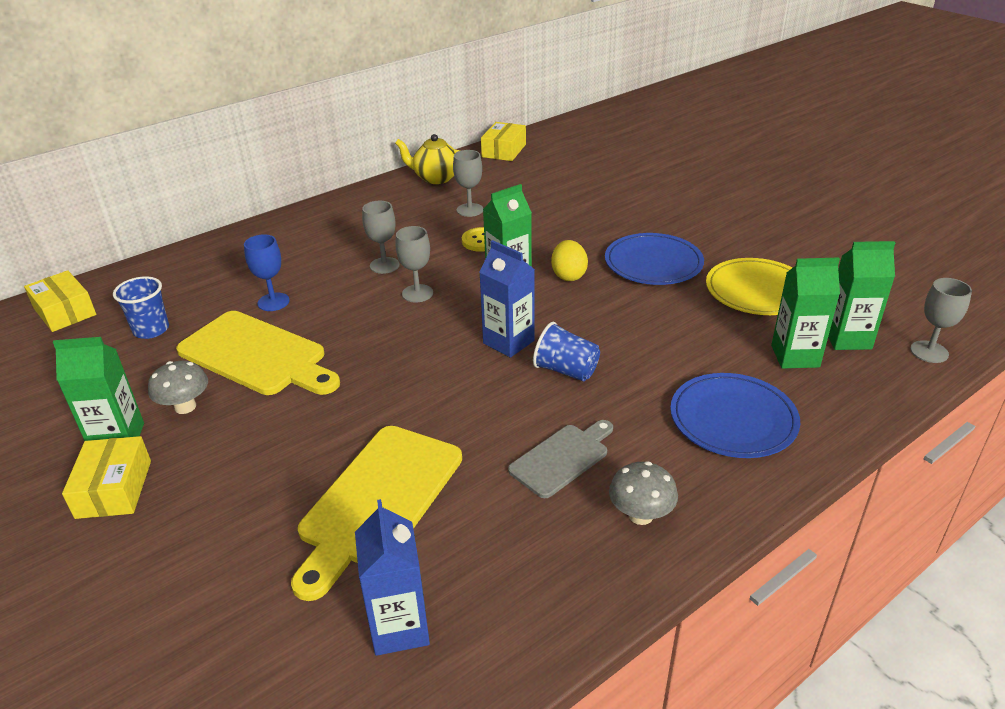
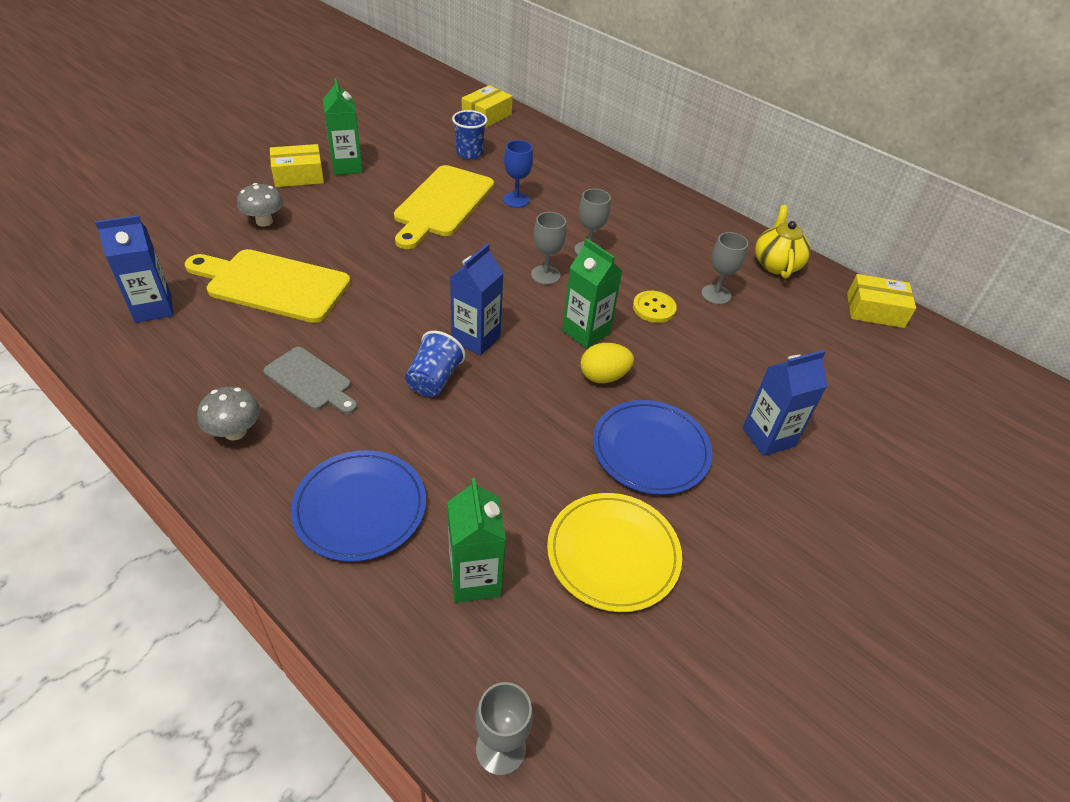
camera: 75 degrees right, 10 degrees up
(185, 407) = (380, 185): grey mushroom -> grey mushroom (264, 221)
(638, 213) = (768, 437): none -> blue carton
(847, 338) = (519, 645): green carton -> none

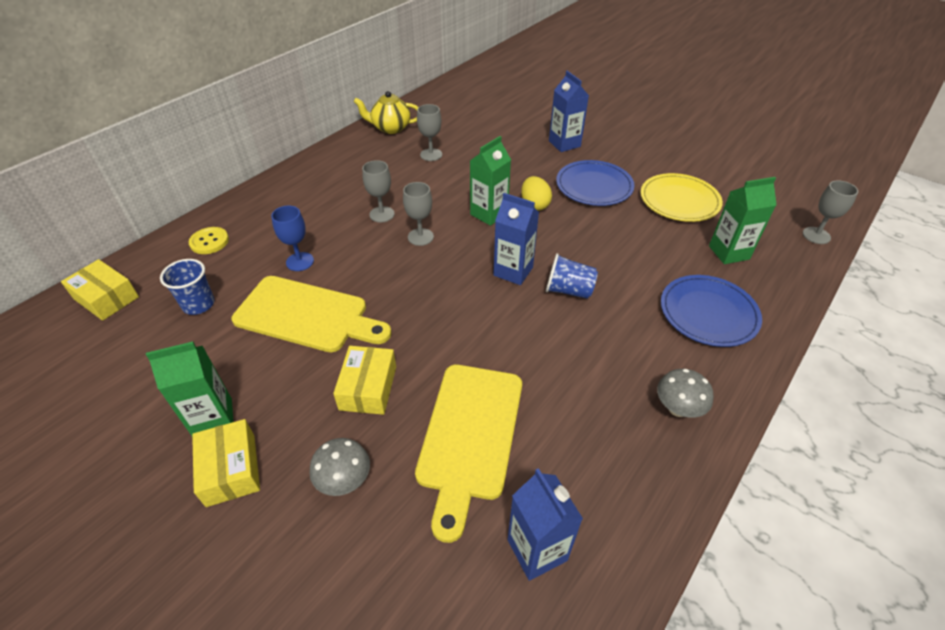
camera: 90 degrees left, 0 degrees up
(311, 381) = (598, 369): grey cutting board -> none
(654, 308) = (453, 182): yellow button -> yellow button (209, 242)
(875, 310) = (436, 98): yellow box -> yellow box (368, 388)

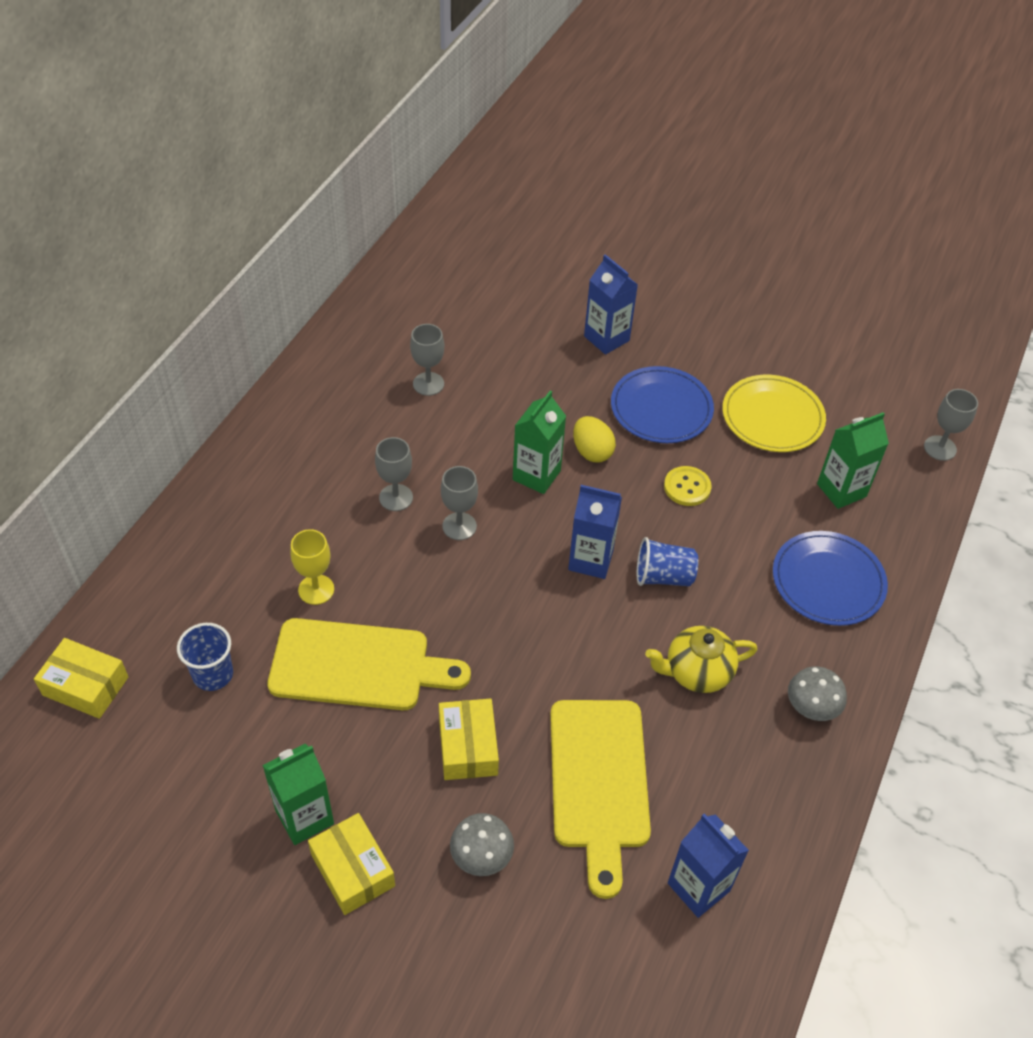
camera: 15 degrees left, 5 degrees up
(209, 242) = (180, 578): yellow button -> yellow button (687, 487)
(300, 261) = (316, 589): blue goblet -> yellow goblet
(390, 128) = (353, 341): yellow teapot -> yellow teapot (696, 672)

